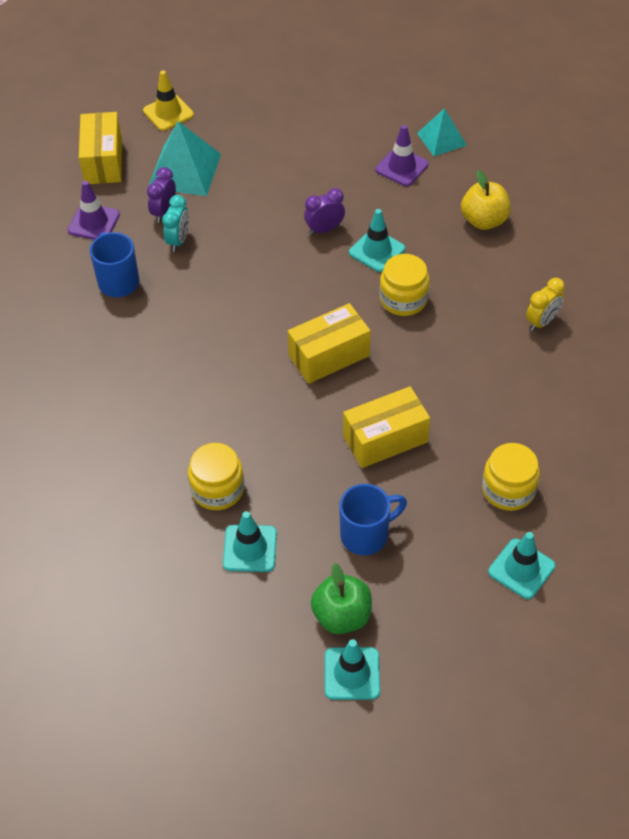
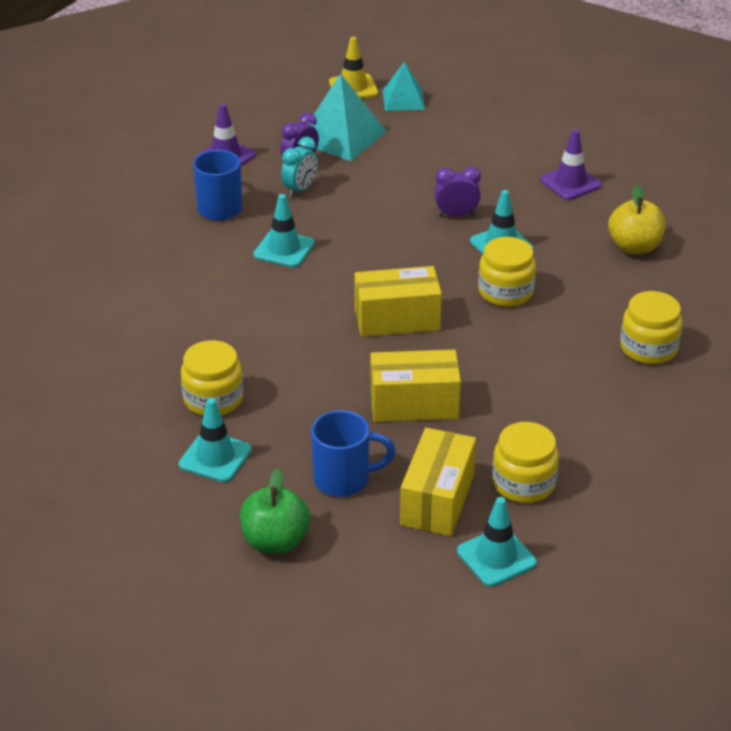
camera: 20 degrees right, 15 degrees down
(103, 161) = (265, 111): yellow box -> yellow box (437, 500)
(352, 673) = (255, 594): turquoise traffic cone -> turquoise traffic cone (284, 249)
(441, 139) = (628, 169): turquoise pyramid -> turquoise pyramid (403, 99)
(542, 322) = (648, 348): yellow clock -> yellow jar

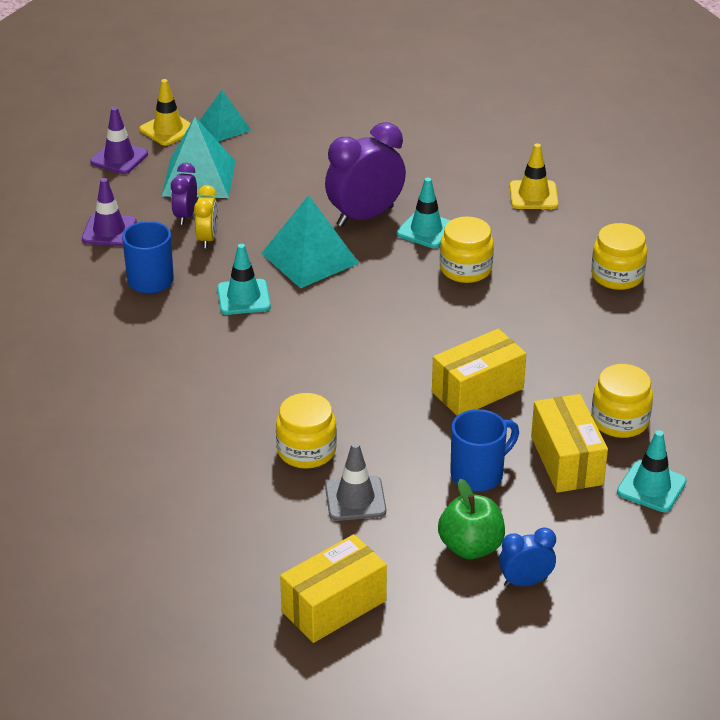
camera: 30 degrees left, 0 degrees up
(215, 457) = (355, 499): turquoise traffic cone -> grey traffic cone
(294, 594) = (525, 582): none -> blue clock
(300, 190) = (207, 239): turquoise clock -> yellow clock
(372, 235) = (310, 258): none -> turquoise pyramid
(397, 319) = (398, 324): yellow box -> yellow box (334, 606)
(456, 215) = (365, 216): purple clock -> purple clock, size x1.85
(570, 183) = (434, 157): purple traffic cone -> purple traffic cone (119, 158)
(634, 247) = (533, 195): yellow apple -> yellow traffic cone

